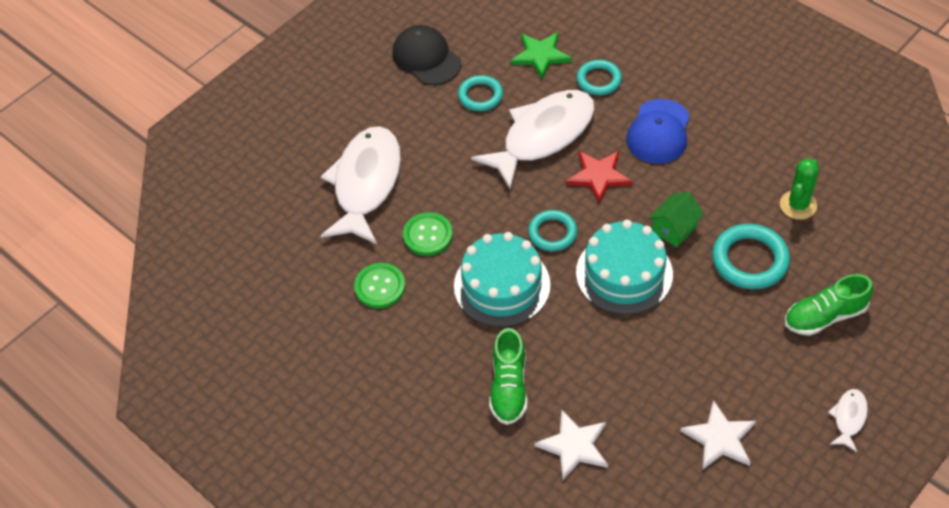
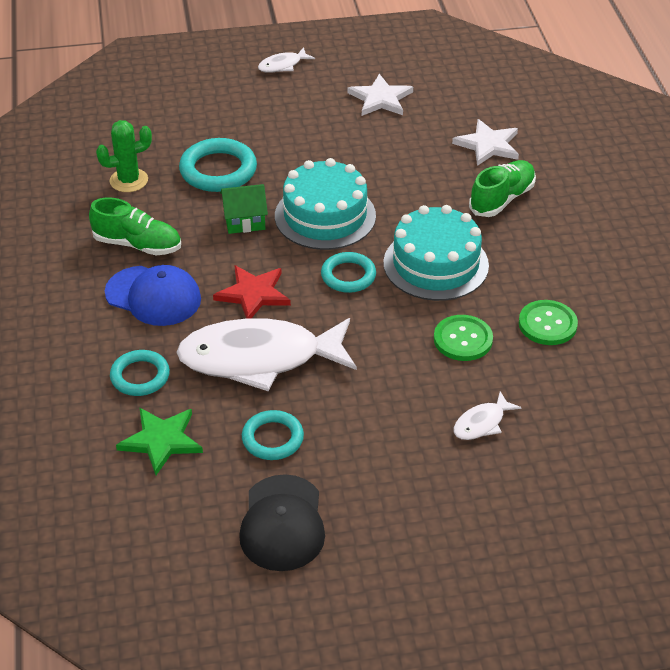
camera: 145 degrees left, 10 degrees down
(365, 184) = (482, 423): white fish -> white fish, size x0.42
(658, 132) = (153, 296): blue cap -> blue cap turned 60 degrees clockwise
(824, 316) = (217, 114): green shoe -> green shoe (137, 244)

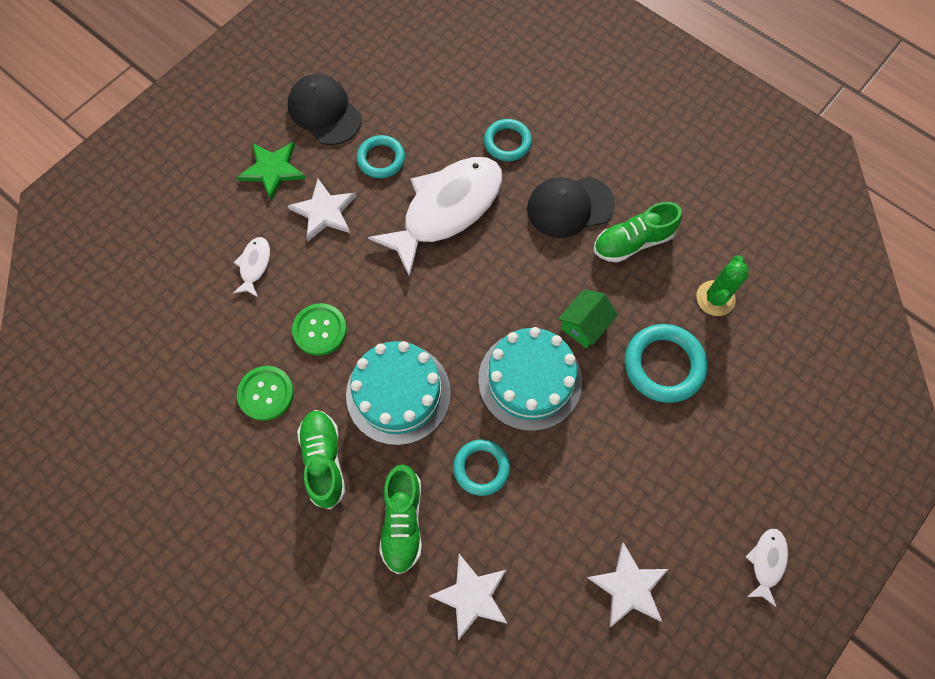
camera: 140 degrees right, 25 degrees up
(153, 296) = (569, 206): blue cap -> black cap
(161, 440) = (446, 111): green star -> green star (272, 170)
(253, 294) = (505, 260): red star -> none
(348, 276) = (454, 329): turquoise ring -> turquoise ring (481, 468)
(374, 427) = (324, 212): none -> white star
(533, 259) = (324, 460): none -> green shoe

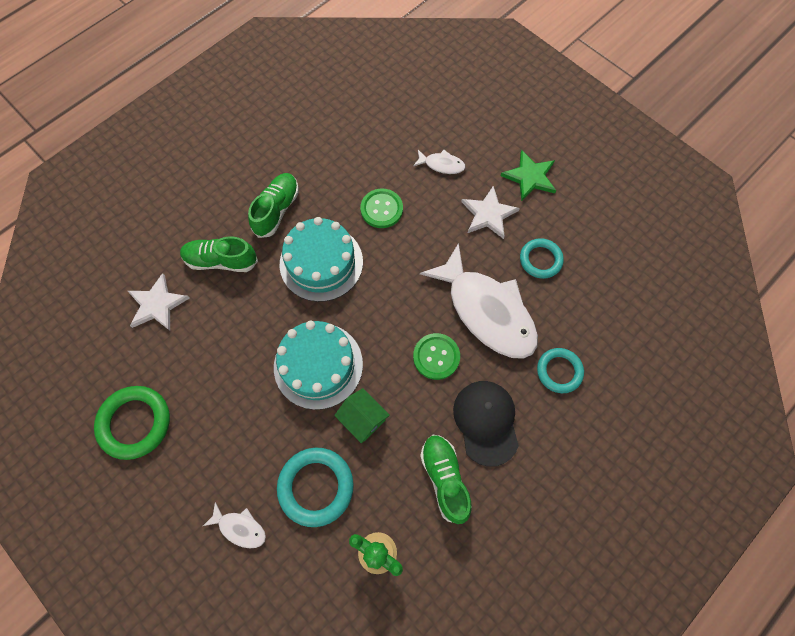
camera: 95 degrees right, 0 degrees up
(266, 393) = (334, 173): green button -> green button (436, 357)
(324, 112) = (590, 216): black cap -> none
(324, 460) = (276, 210): green shoe -> green shoe turned 60 degrees counterclockwise
(481, 468) = (251, 319): turquoise ring -> none
(629, 587) = (135, 423): white star -> green ring
(766, 562) = (125, 547): white fish -> white fish (240, 528)

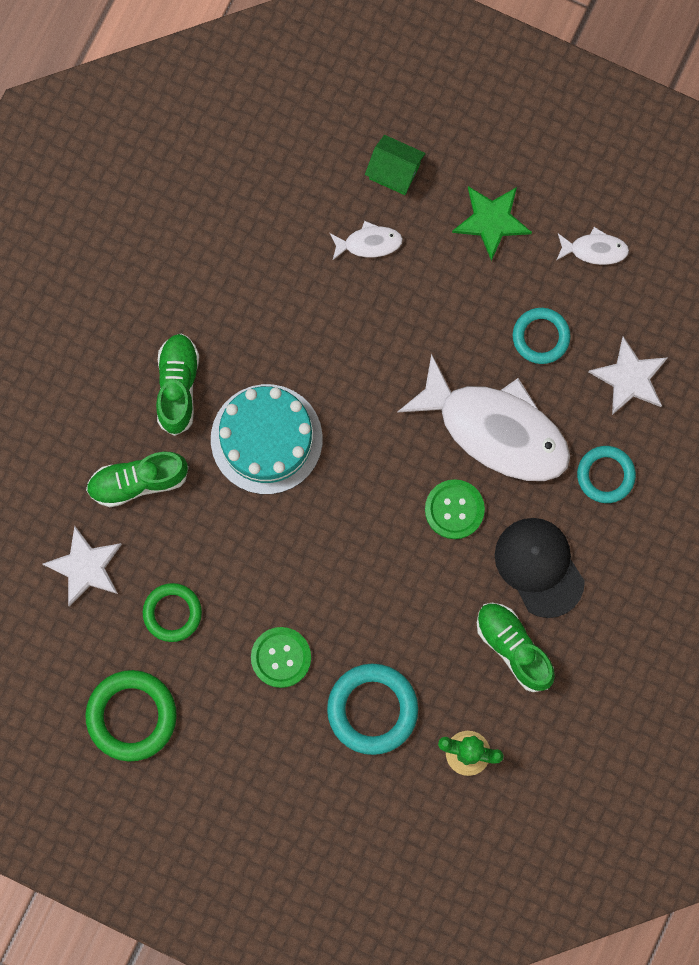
camera: 20 degrees left, 10 degrees up
(201, 358) = (172, 613): none -> green ring
(240, 528) = (306, 783): white fish -> white fish (594, 249)
(318, 365) = (317, 571): turquoise cake -> none
(363, 419) = (395, 615): green house -> green house (394, 171)
(381, 209) = (314, 337): green button -> green button (281, 657)
(488, 214) = (455, 295): white star -> white star (629, 378)

